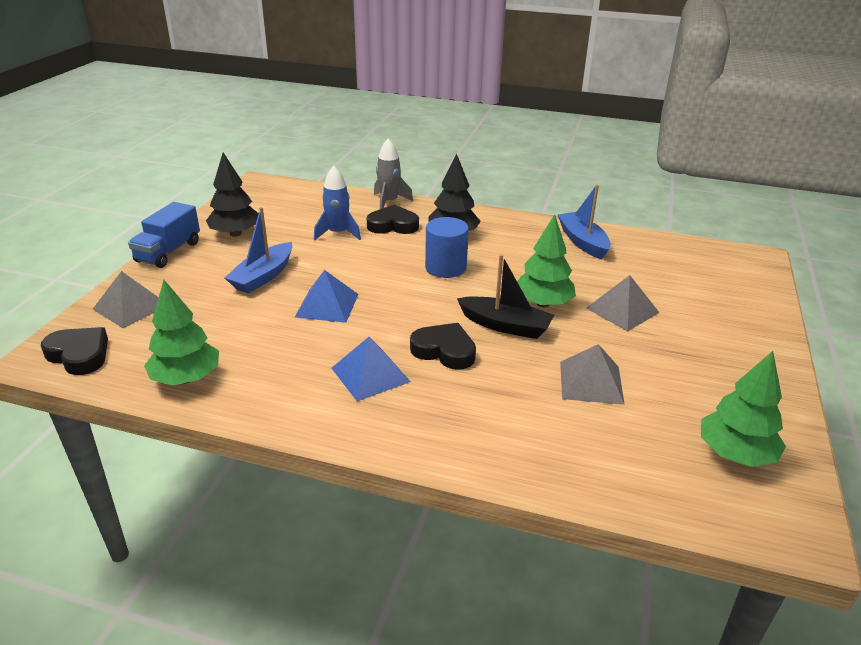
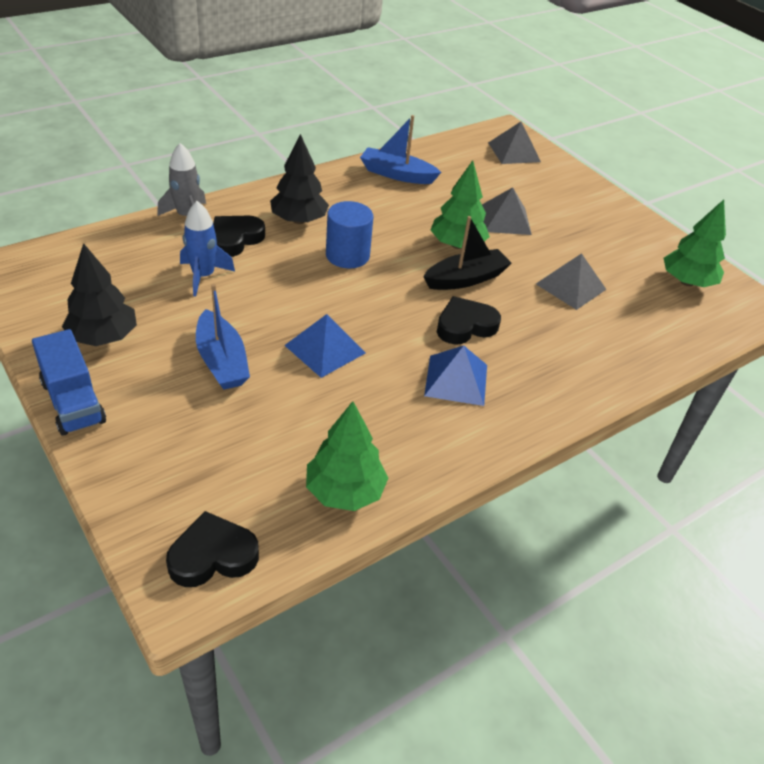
camera: 55 degrees left, 10 degrees up
(131, 307) = (160, 479): grey pyramid -> grey pyramid (514, 152)

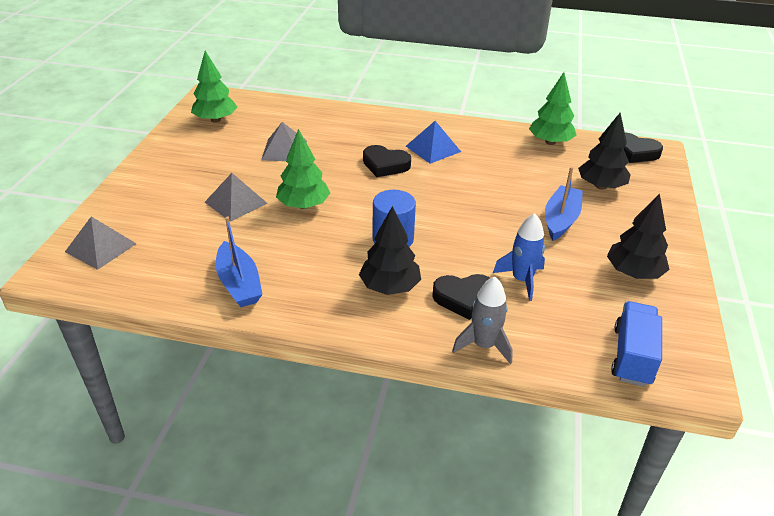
camera: 130 degrees left, 5 degrees down
(73, 402) = (675, 243): blue truck -> blue truck (632, 356)
(214, 443) = (601, 186): none -> black tree
(325, 349) = (487, 195): blue pyramid -> none
(465, 279) = (338, 185): black boat -> none

